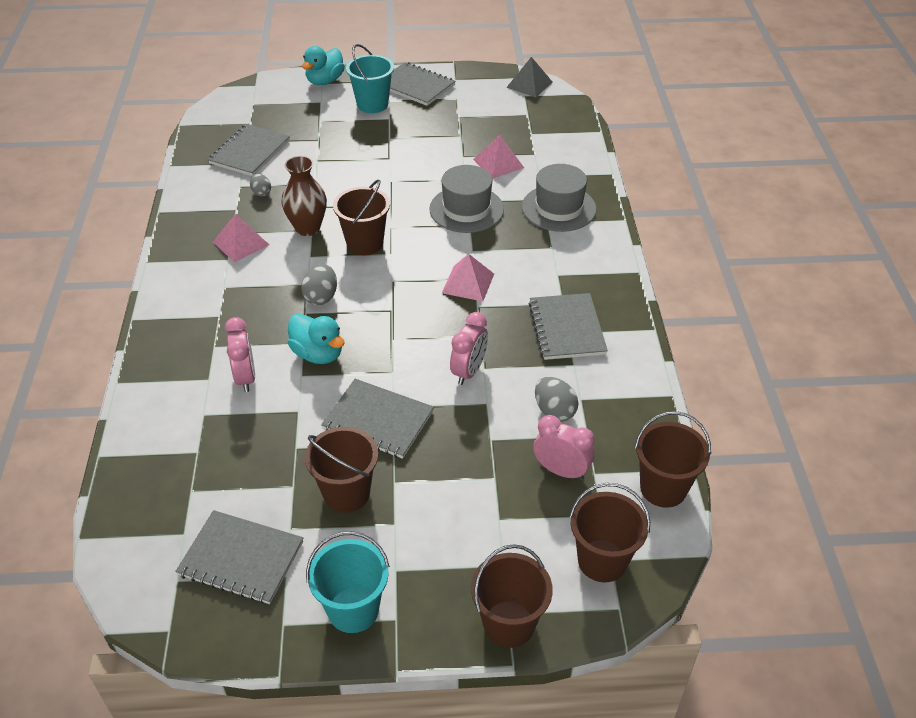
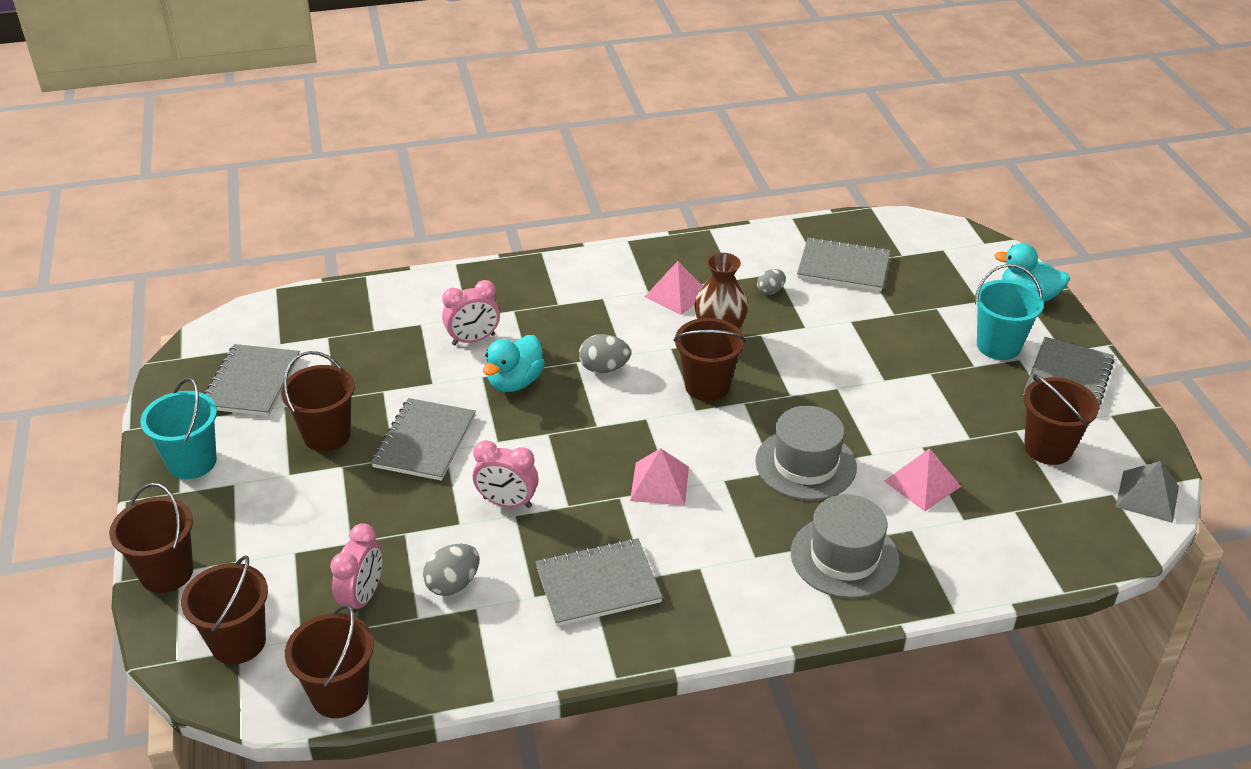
camera: 80 degrees right, 5 degrees down
(478, 108) = (1048, 448): none -> brown bucket

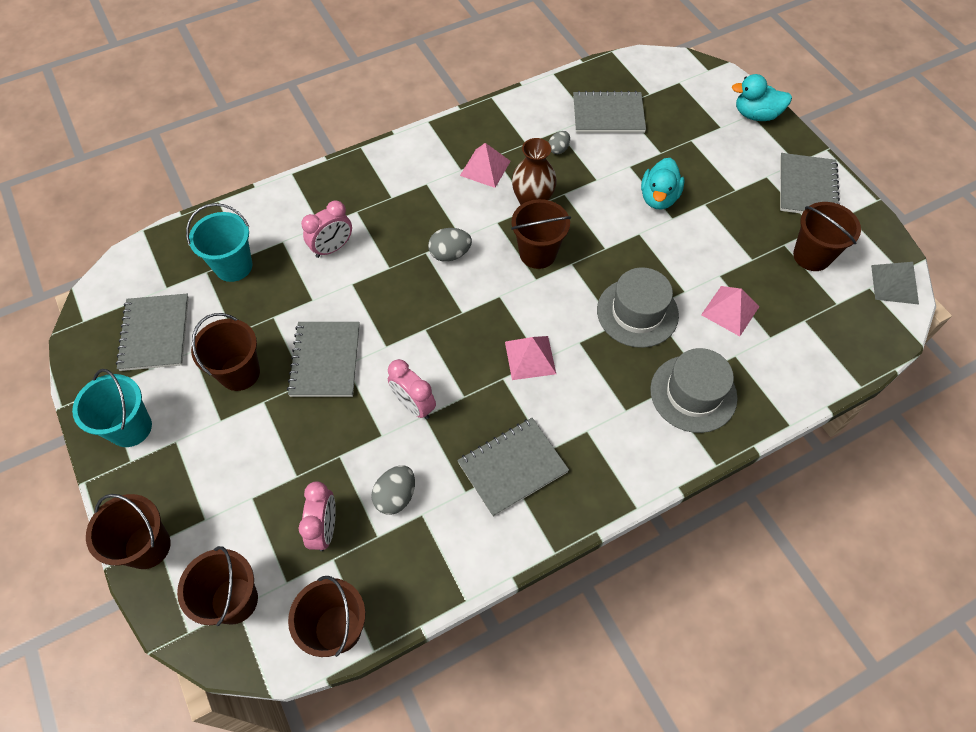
camera: 15 degrees left, 20 degrees up
(507, 502) = (414, 405): pink clock -> pink clock turned 45 degrees clockwise
(515, 382) = (381, 284): turquoise duck -> turquoise duck (658, 198)
(998, 346) = (747, 167): turquoise bucket -> turquoise bucket (233, 266)

